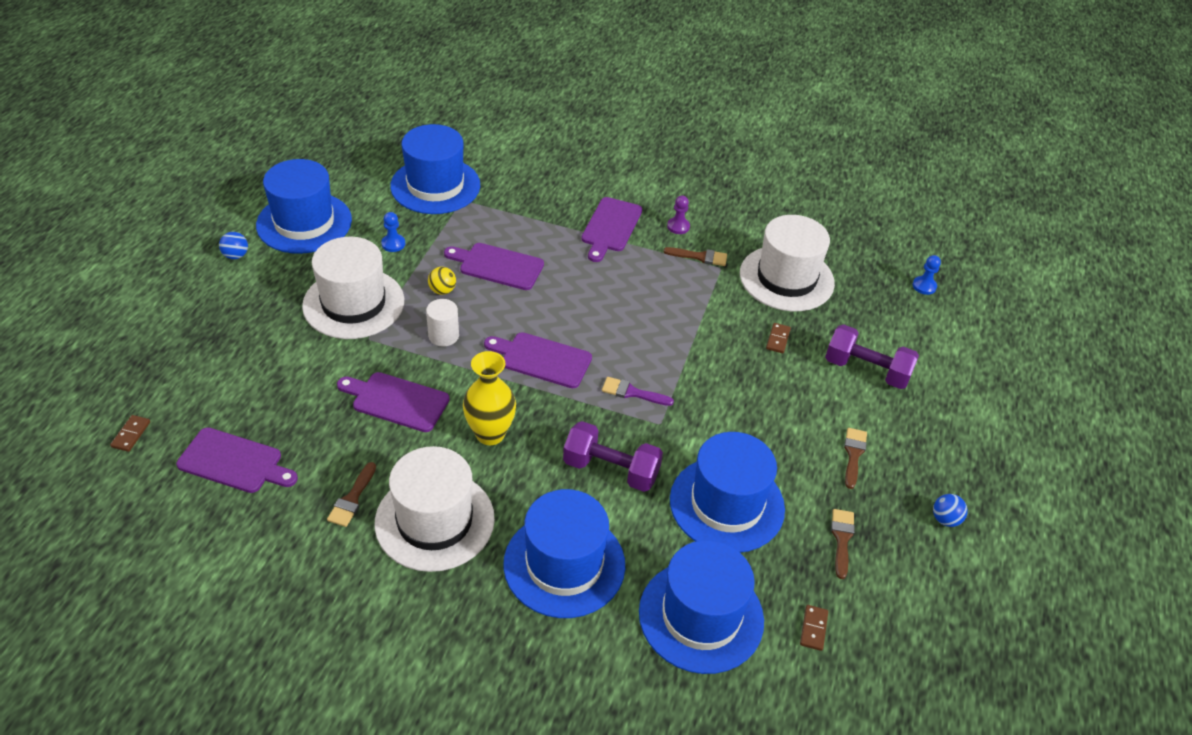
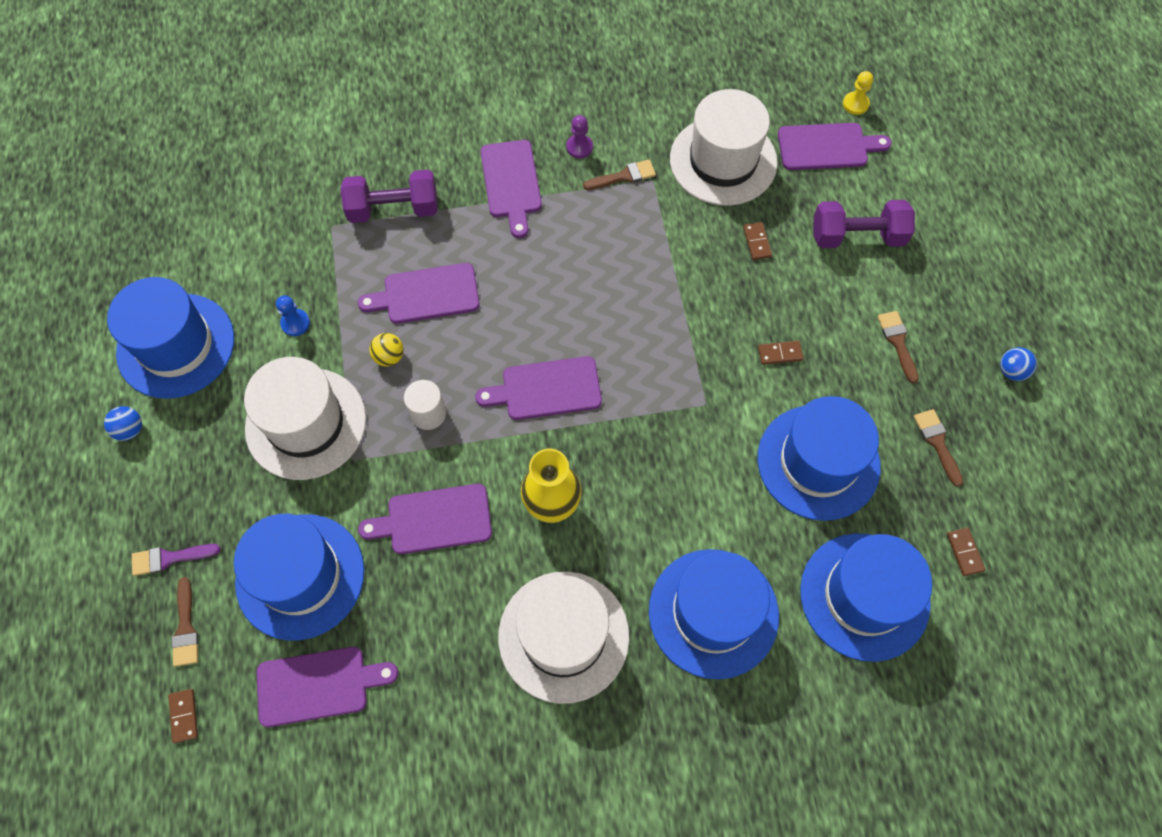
camera: 25 degrees left, 20 degrees up
(352, 499) = (467, 658): brown brush -> brown brush (185, 628)
(435, 186) = (288, 220): blue hat -> blue hat (300, 576)
(611, 470) = (692, 483): purple dumbbell -> purple dumbbell (393, 209)
(632, 392) = (658, 381): purple brush -> purple brush (169, 558)
(745, 418) = (780, 354): none -> brown domino
(880, 303) = (827, 147): none -> purple cutting board
(924, 286) = (855, 104): blue pawn -> yellow pawn

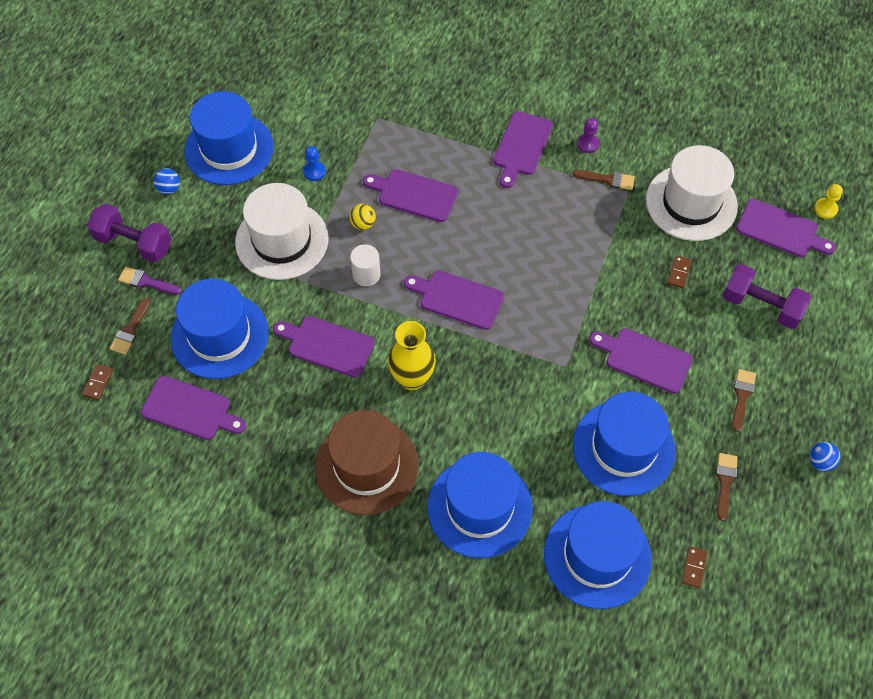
camera: 30 degrees right, 5 degrees down
(393, 209) = (427, 126): purple dumbbell -> purple dumbbell (134, 243)
(563, 636) = (367, 466): white hat -> brown hat
(780, 354) = (644, 359): brown domino -> purple cutting board

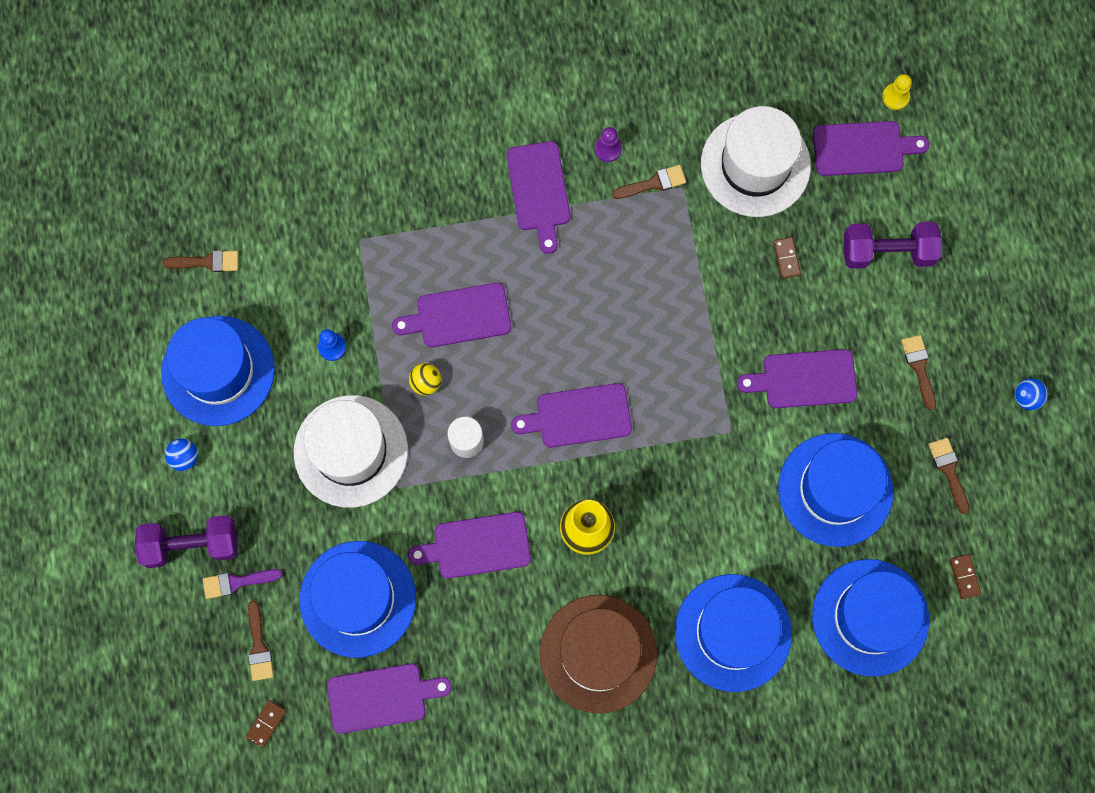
camera: 30 degrees left, 15 degrees up
(98, 383) = (266, 724): brown domino -> brown domino turned 45 degrees clockwise
(268, 84) = (207, 262): none -> brown brush

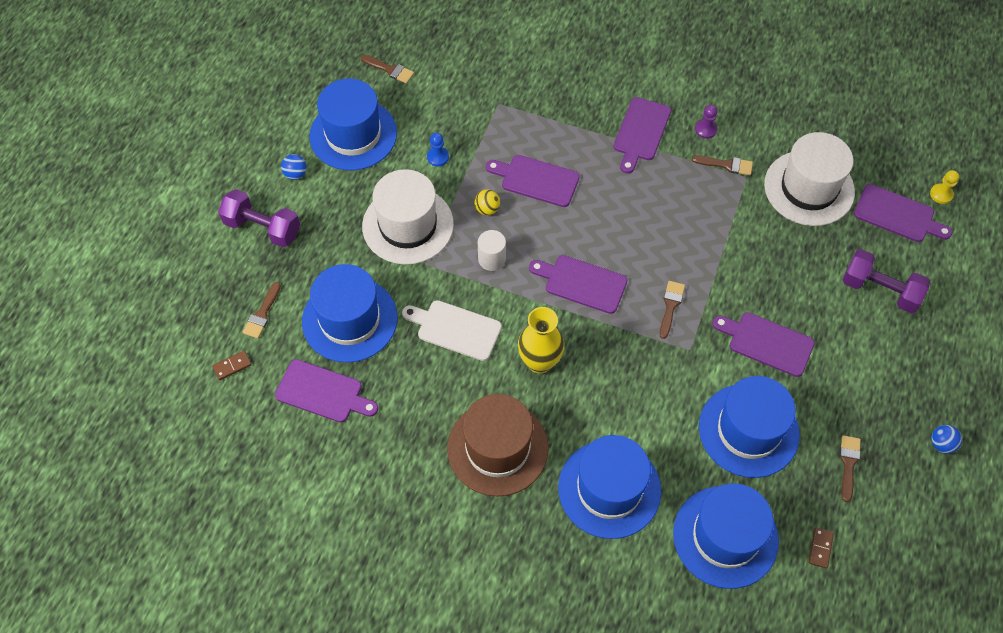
camera: 30 degrees right, 15 degrees down
(237, 582) = (276, 266): purple brush -> none
(477, 546) = (455, 329): purple cutting board -> white cutting board
(786, 258) = (798, 257): brown domino -> none
(919, 367) = (863, 379): brown brush -> brown brush (670, 306)

